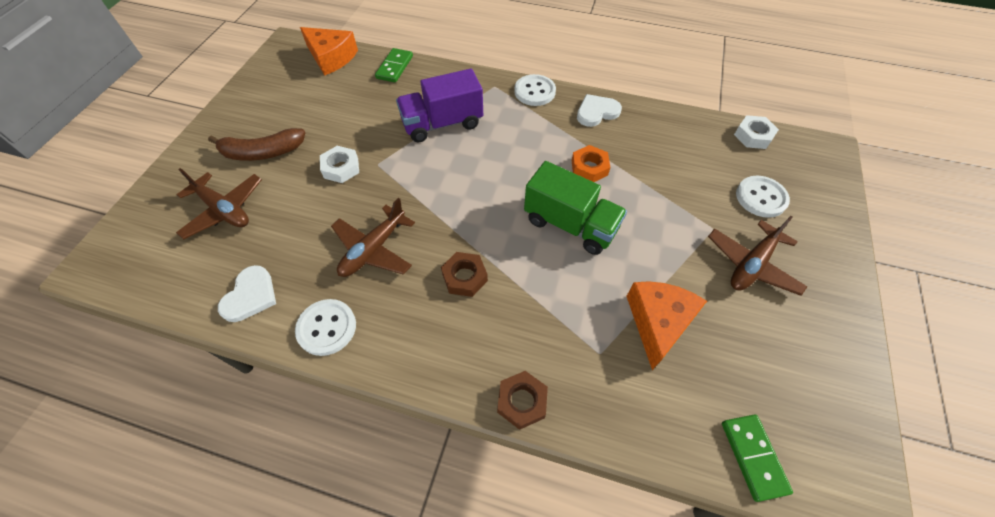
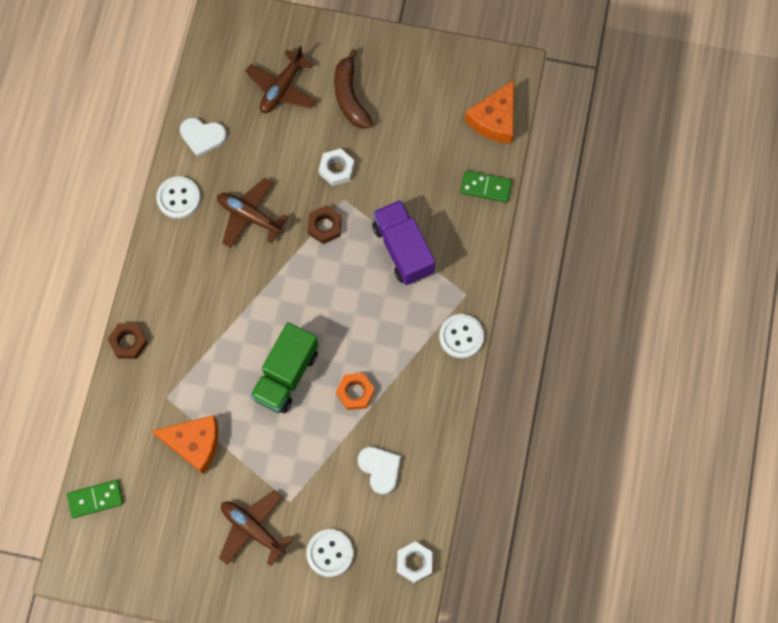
camera: 85 degrees right, 15 degrees up
(464, 277) = (227, 291): brown nut -> brown nut (324, 226)
(596, 112) = (435, 401): white heart -> white heart (380, 469)

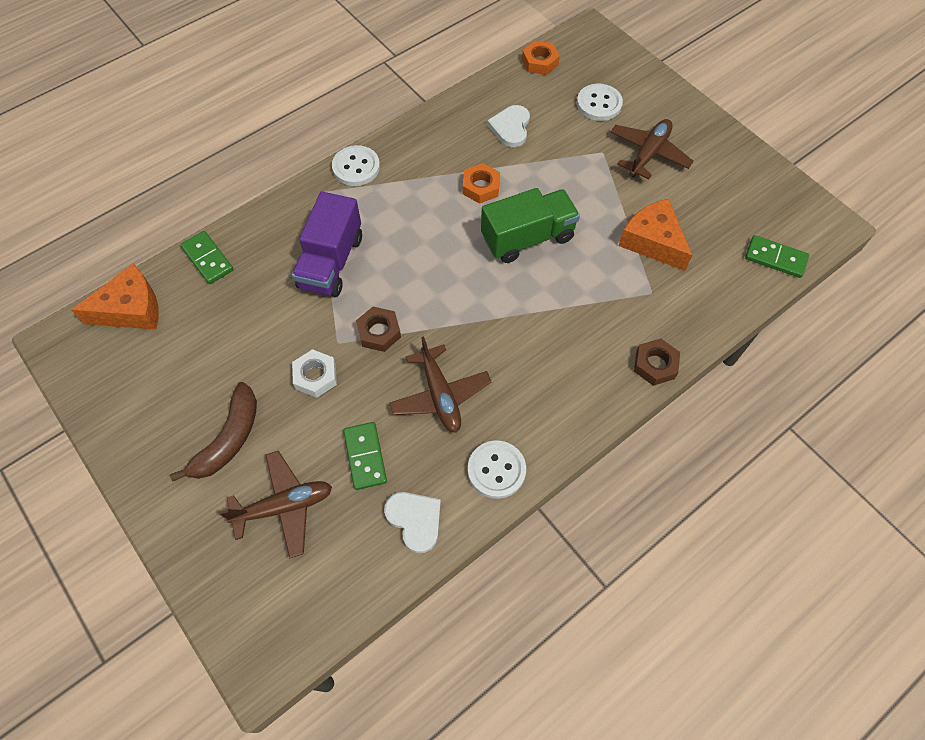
camera: 140 degrees left, 10 degrees down
(253, 529) = (648, 154): brown plane -> brown plane turned 135 degrees counterclockwise
(262, 147) = (365, 456): none -> green domino
(414, 562) = (540, 62): white nut -> orange nut

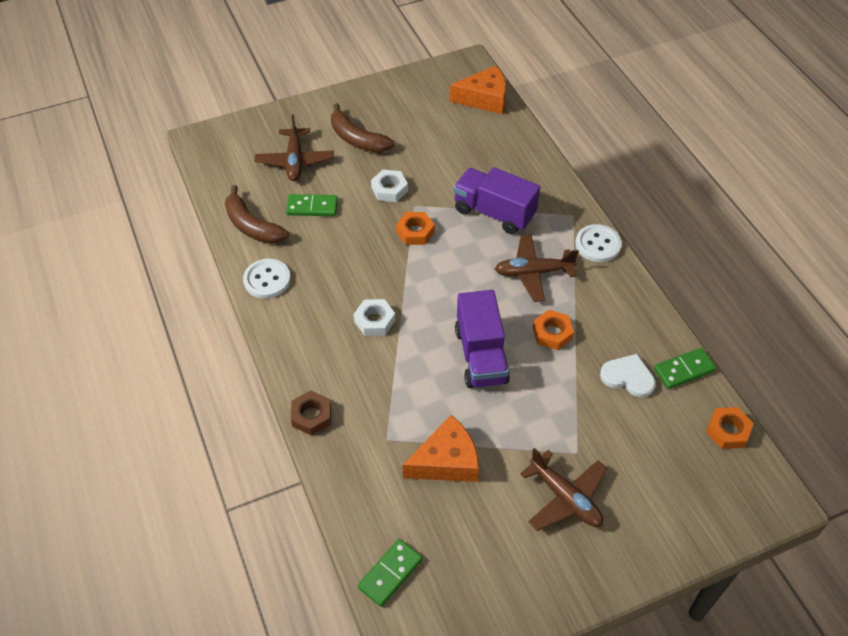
camera: 105 degrees right, 10 degrees down
(131, 309) = (484, 98): orange cheese -> orange cheese turned 90 degrees counterclockwise
(208, 259) = (519, 141): green domino -> green domino (684, 370)
(379, 332) = (415, 232): brown nut -> orange nut
(415, 520) = (252, 226): white heart -> brown banana
(440, 395) = (344, 259): brown plane -> brown plane (533, 272)
(517, 340) = (374, 321): none -> white nut
(527, 238) = (481, 355): green truck -> purple truck
(599, 104) = (651, 472): white button -> none

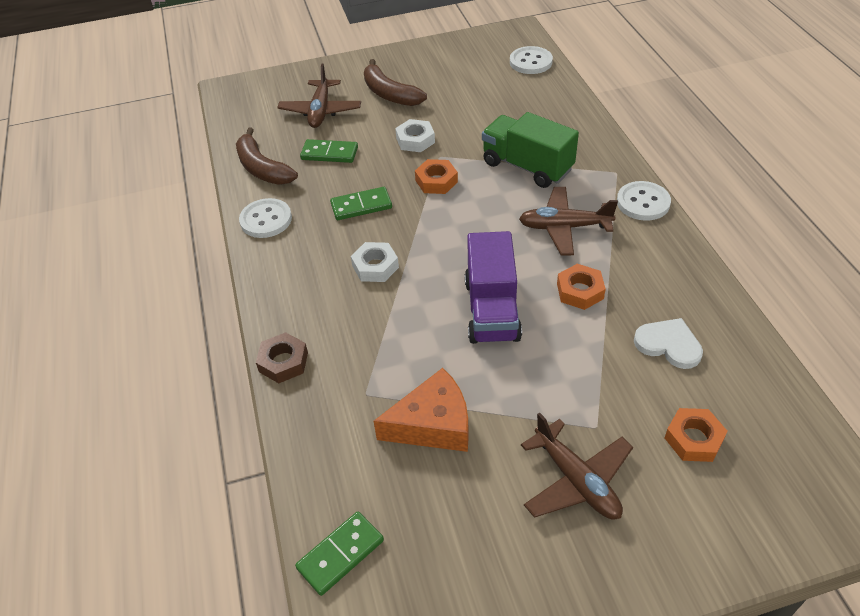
camera: 10 degrees right, 5 degrees down
(484, 98) = (530, 62): orange cheese -> white button
(494, 213) = (527, 166): purple truck -> green truck
(684, 370) = (740, 341): green domino -> green domino (361, 206)
(727, 431) = (794, 416): orange nut -> orange nut (693, 439)

